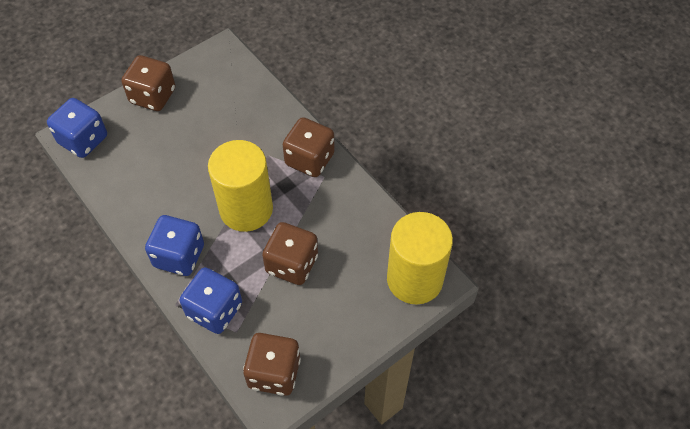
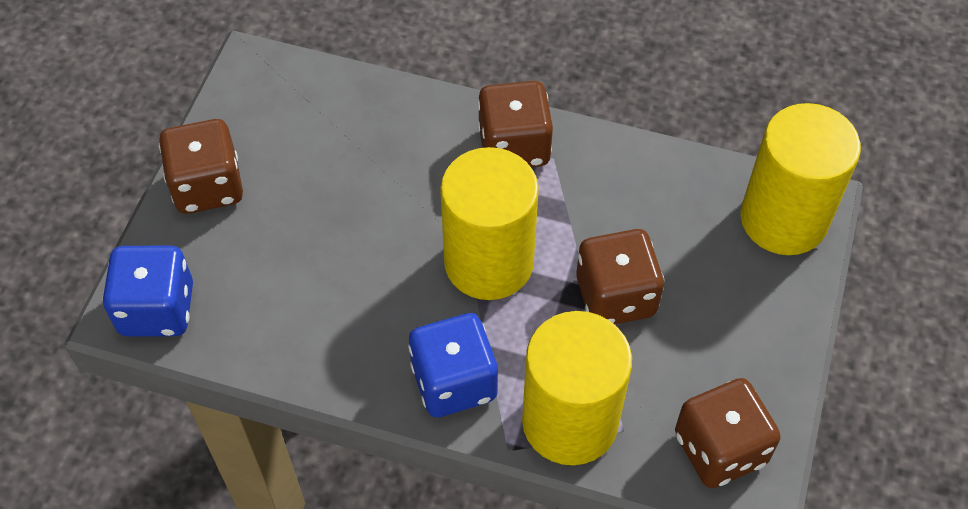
camera: 35 degrees left, 0 degrees up
(214, 310) = (570, 421): blue dice -> yellow cylinder

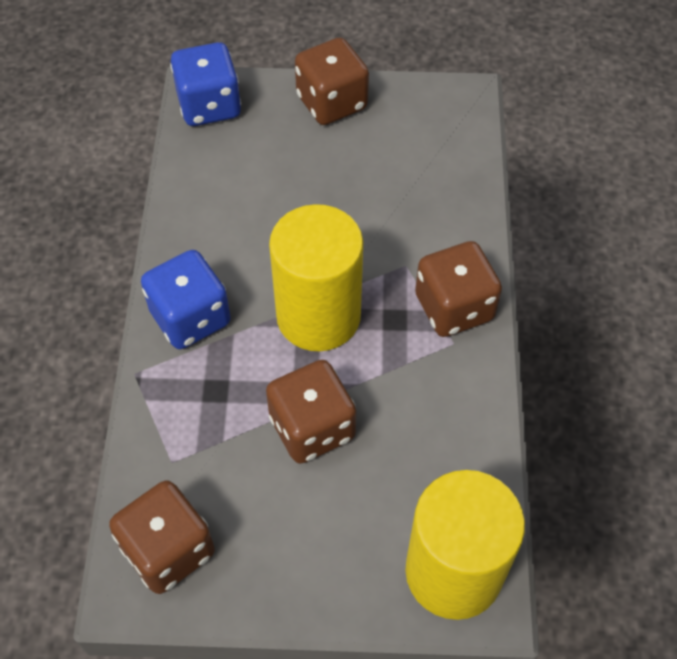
camera: 75 degrees right, 0 degrees up
(570, 421) = (171, 415): yellow cylinder -> none

